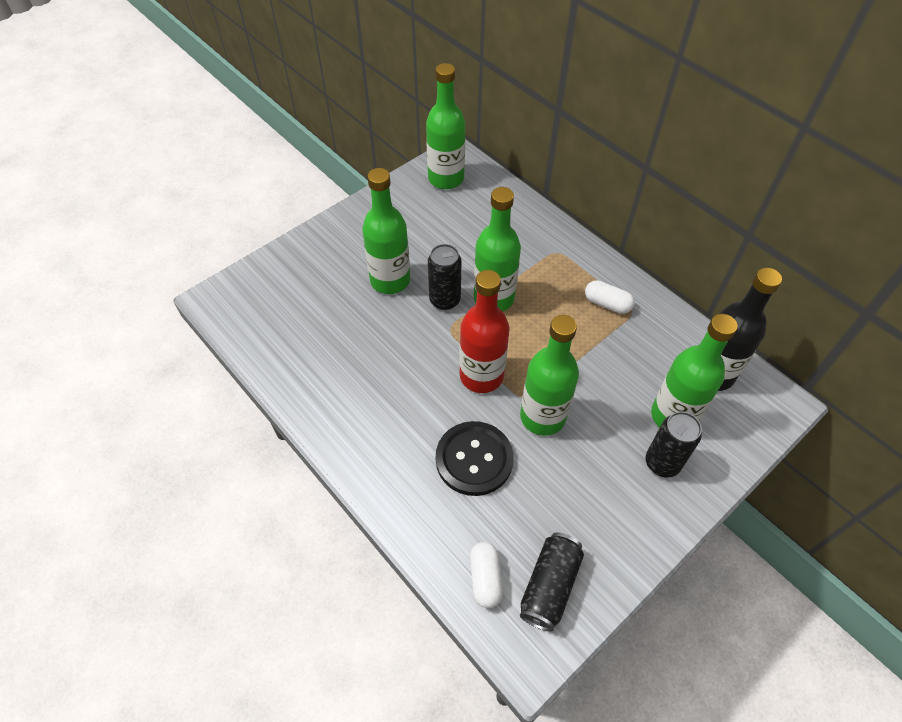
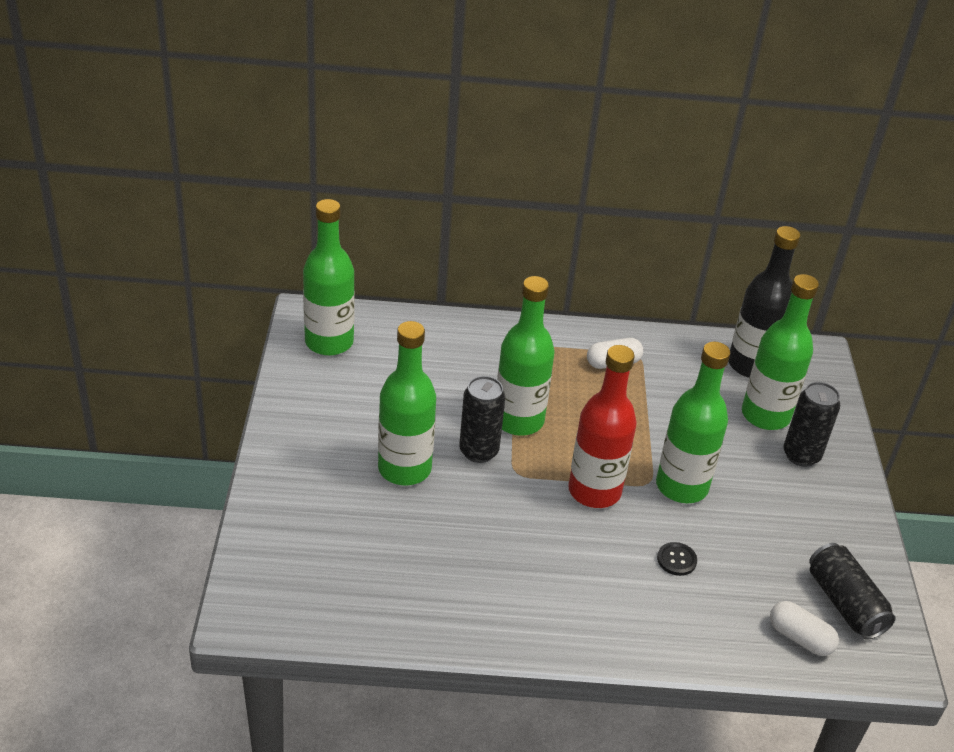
camera: 50 degrees left, 15 degrees down
(474, 459) = (676, 560): black button -> black button, size x0.43

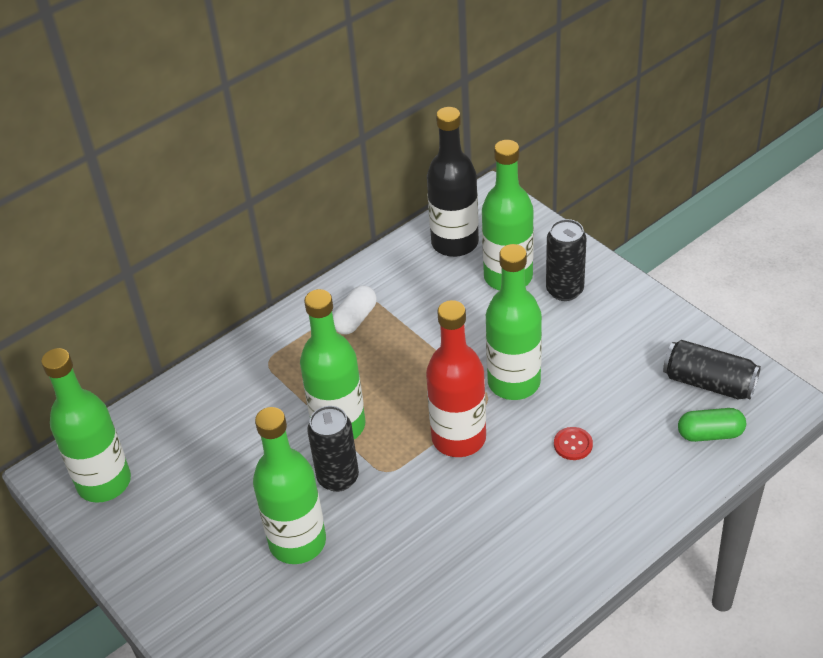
camera: 35 degrees left, 5 degrees up
(676, 560) = (573, 444): black button -> red button
(800, 638) = (710, 434): white capsule -> green capsule

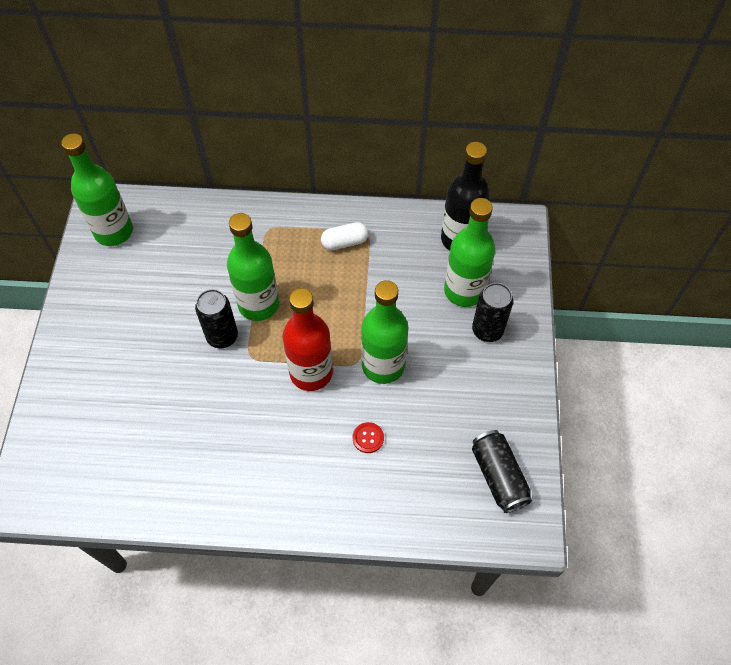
camera: 40 degrees right, 15 degrees up
(297, 542) = (160, 356): green bottle -> none
(710, 434) = (456, 510): green capsule -> none

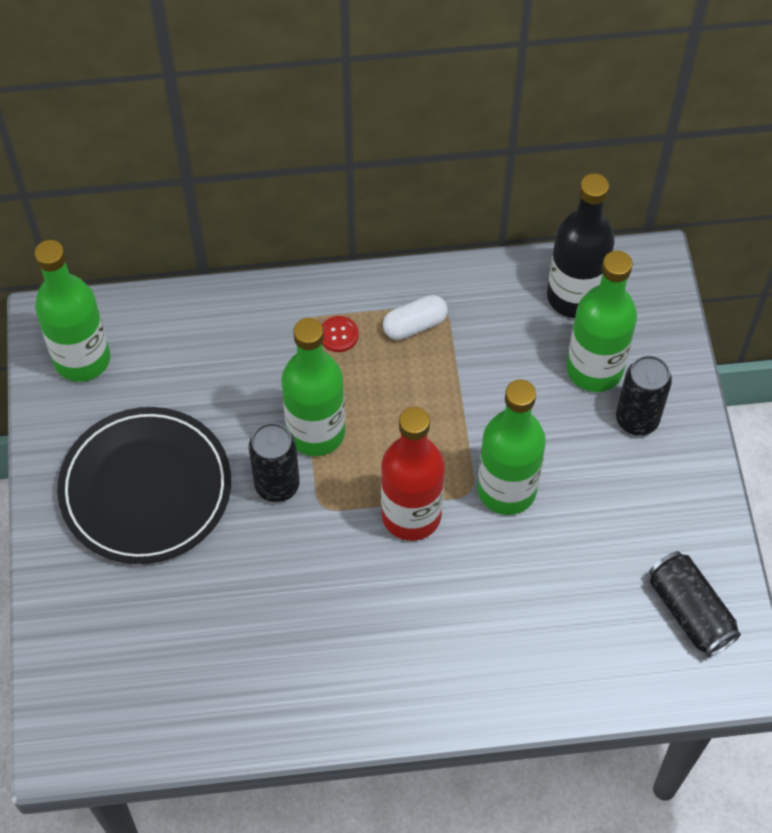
camera: 10 degrees left, 0 degrees up
(132, 325) = (146, 488): none -> black plate
(368, 438) = (508, 590): red button -> red button (338, 335)

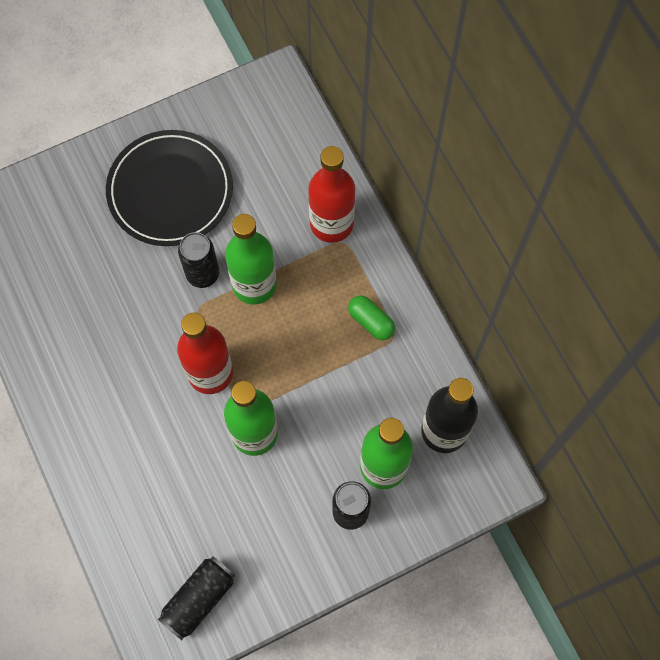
camera: 70 degrees right, 10 degrees up
(82, 359) = (256, 111): green bottle -> none
(273, 326) = (331, 223): none -> red bottle
(338, 335) = (341, 271): red button -> none
(415, 325) = (371, 321): white capsule -> green capsule

